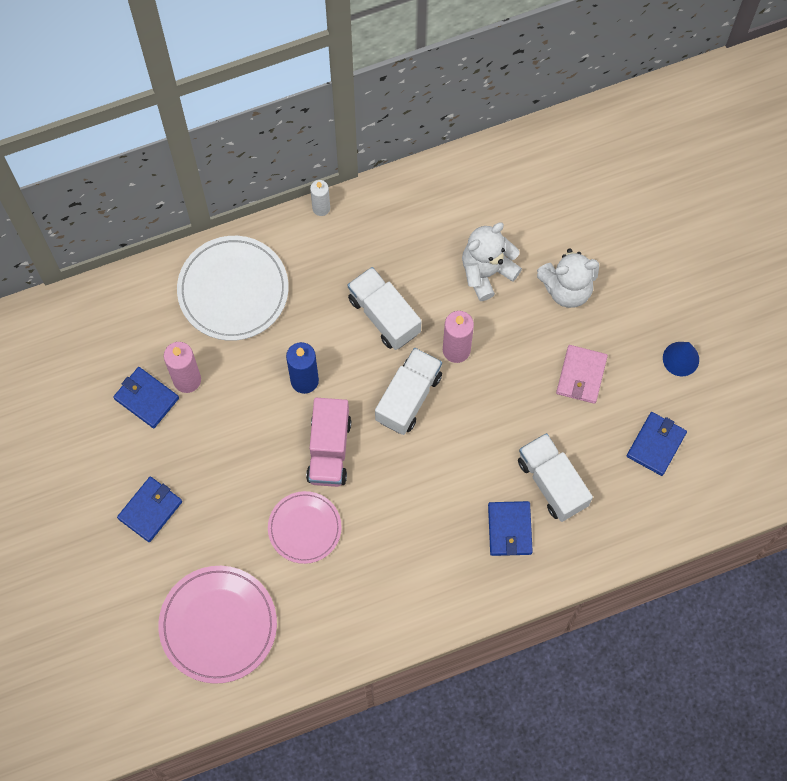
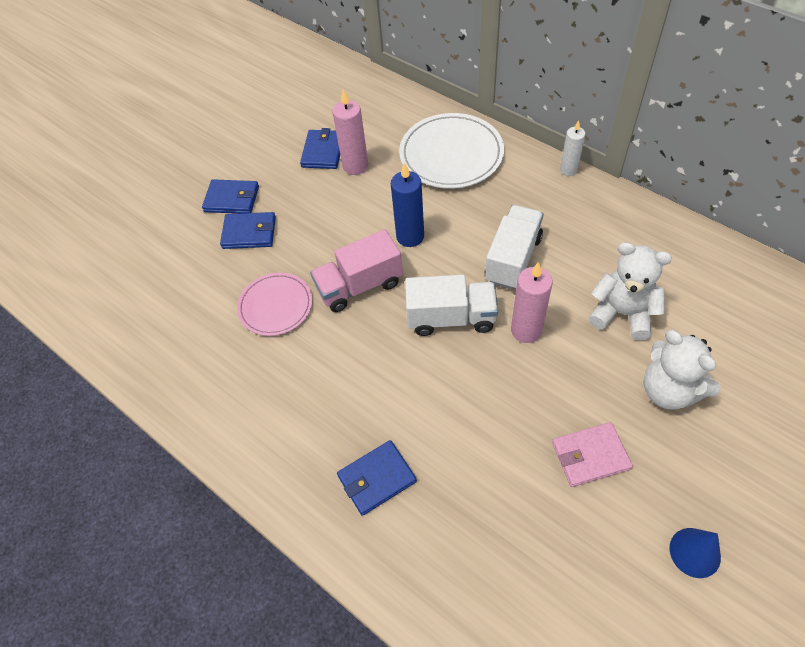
camera: 65 degrees right, 15 degrees down
(218, 625) = (153, 291): pink plate -> none
(552, 483) = (453, 493): white truck -> none
(656, 444) = (574, 583): blue wallet -> blue wallet (249, 233)

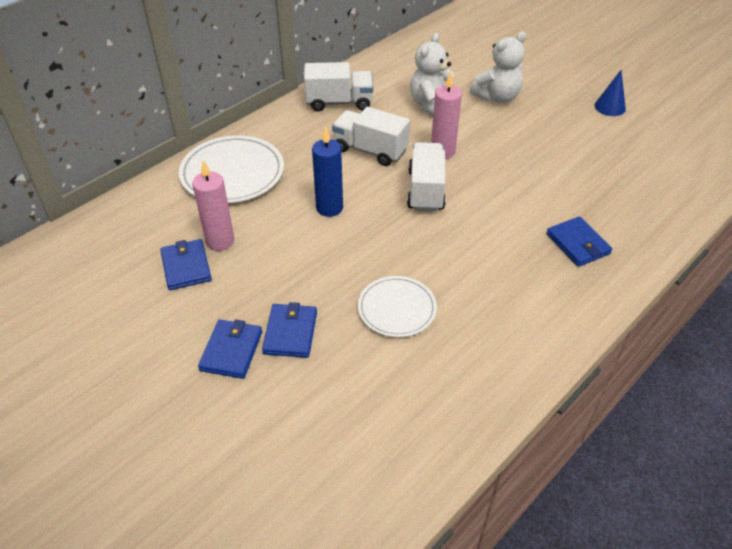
camera: 90 degrees left, 10 degrees down
(275, 306) = (397, 309): pink plate -> white plate
(323, 151) = (186, 266): blue wallet -> blue wallet turned 60 degrees clockwise
(359, 286) = (382, 245): pink truck -> none
(568, 170) = (279, 109): white candle -> none
(590, 456) = (549, 136): pink wallet -> none
(599, 219) = (339, 102): none -> white truck

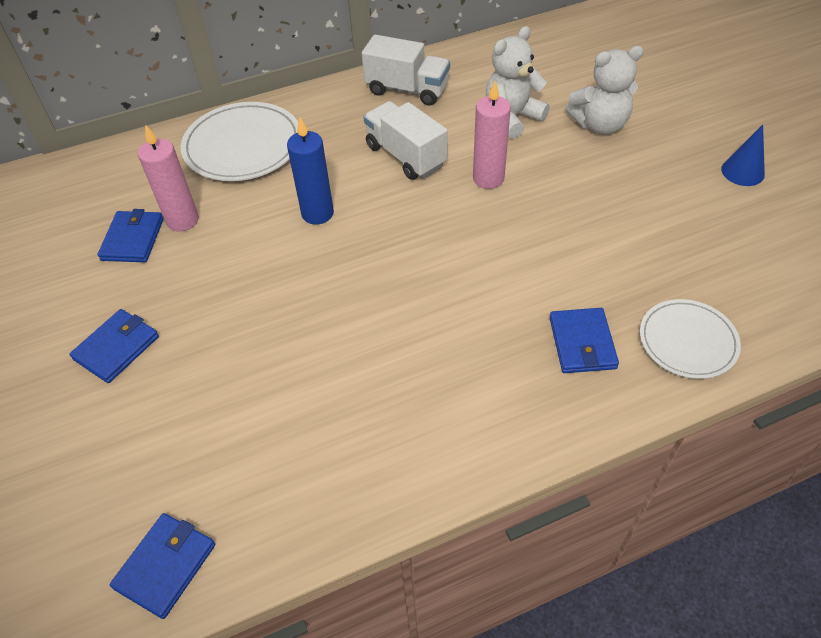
camera: 25 degrees right, 5 degrees up
(290, 332) = (186, 347): blue wallet -> blue wallet (166, 566)
(397, 309) = (314, 356): white plate -> white plate (687, 341)
(425, 190) = (438, 221): white truck -> none

